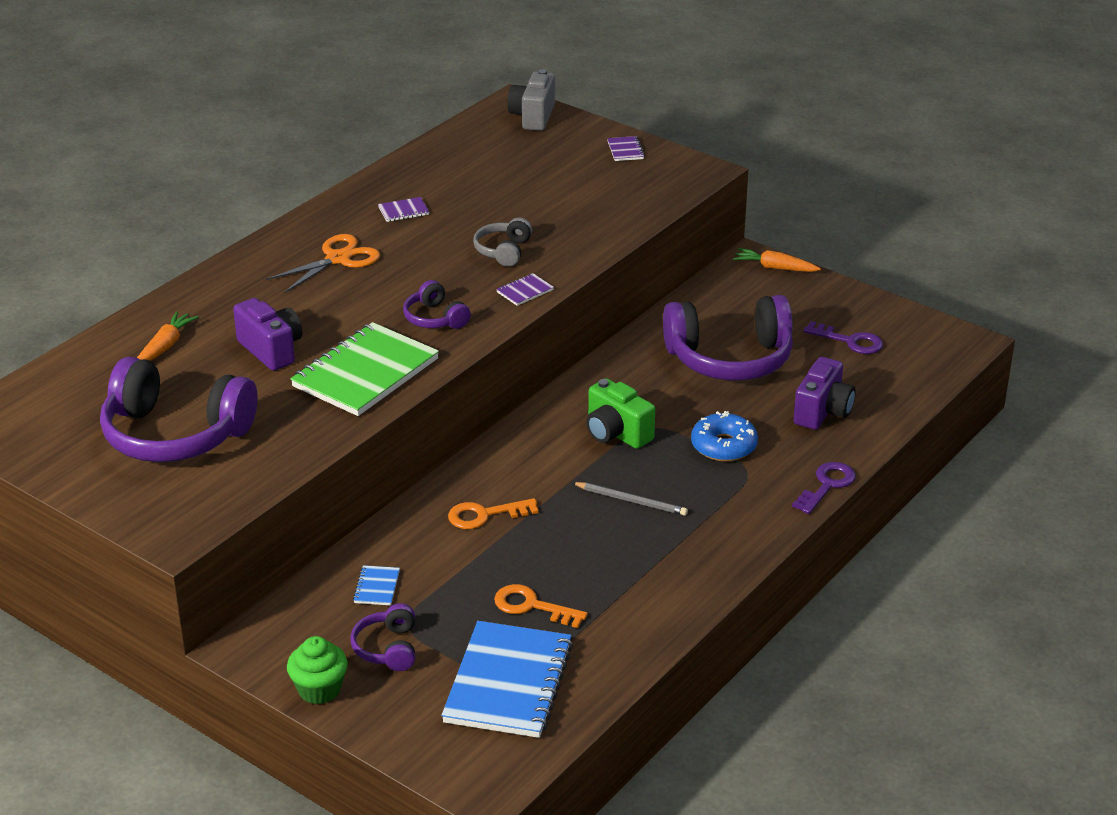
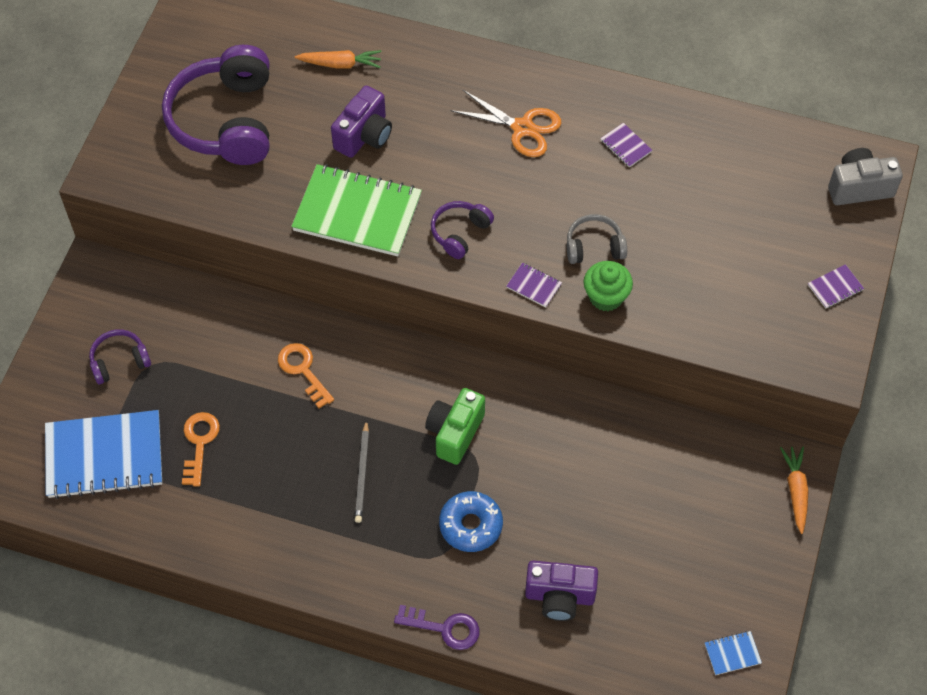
camera: 70 degrees right, 25 degrees up
(319, 689) = (62, 334): green cupcake -> green cupcake (606, 297)
(377, 587) = (188, 328): blue notebook -> blue notebook (732, 654)
(730, 358) = (613, 493): purple headphones -> none
(850, 341) = (692, 593): purple key -> none

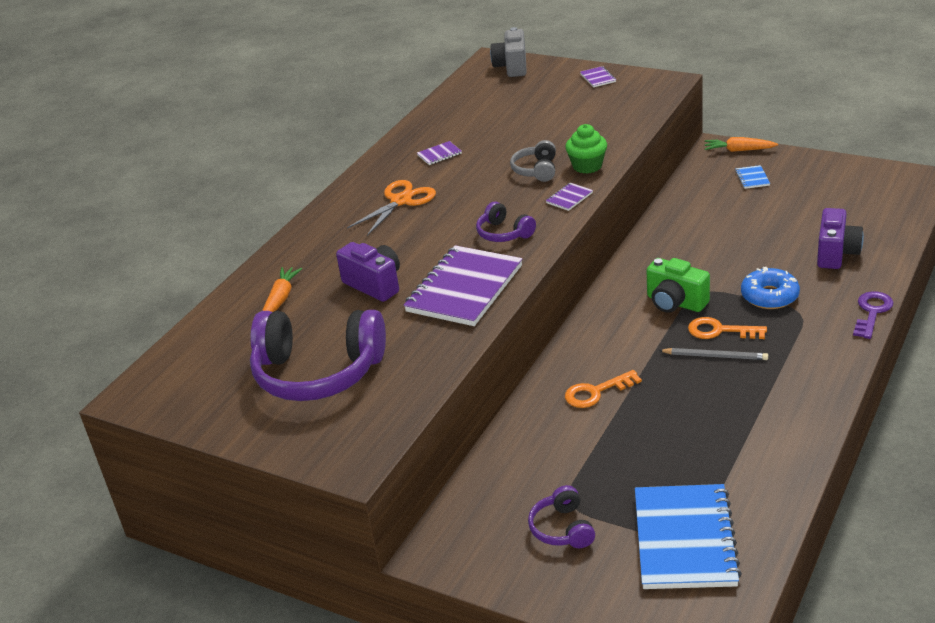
camera: 75 degrees left, 25 degrees down
(199, 443) = (673, 465): orange key -> orange key (720, 331)
(357, 213) = (464, 289): green notebook -> purple notebook
(732, 654) = (878, 180): blue notebook -> blue notebook (752, 178)

